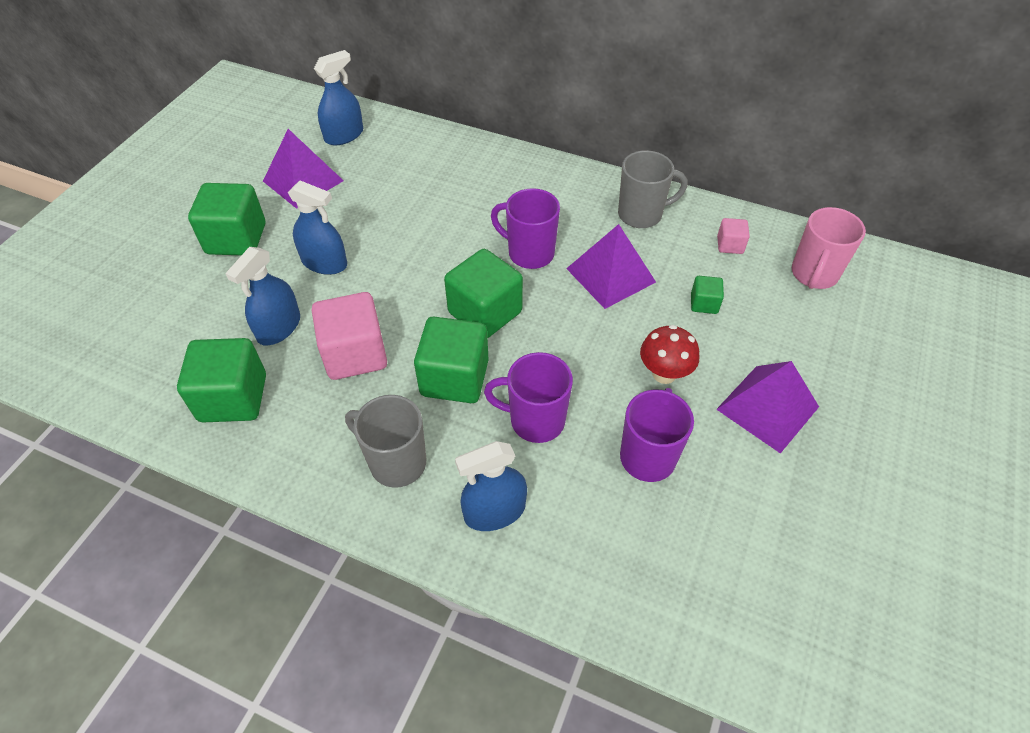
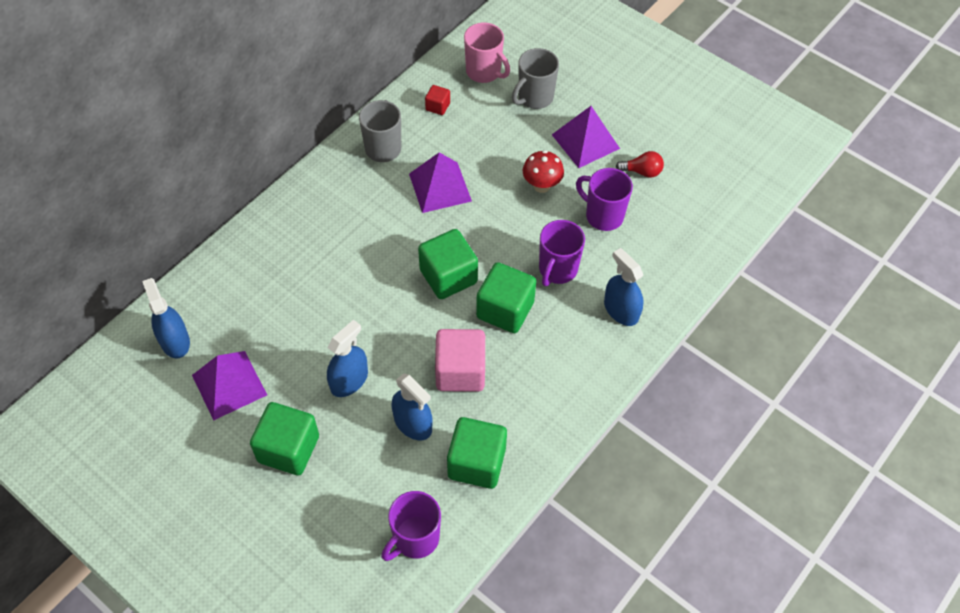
camera: 75 degrees left, 5 degrees up
(396, 462) = (567, 360): grey mug -> grey mug (534, 98)
(494, 511) = (621, 310): blue spray bottle -> blue spray bottle turned 150 degrees clockwise
(529, 253) = (396, 232): purple mug -> purple mug (415, 538)
(704, 303) = (488, 142): green cube -> none
(730, 245) = (438, 106): pink cube -> red cube
(753, 491) = (642, 172): none -> red light bulb

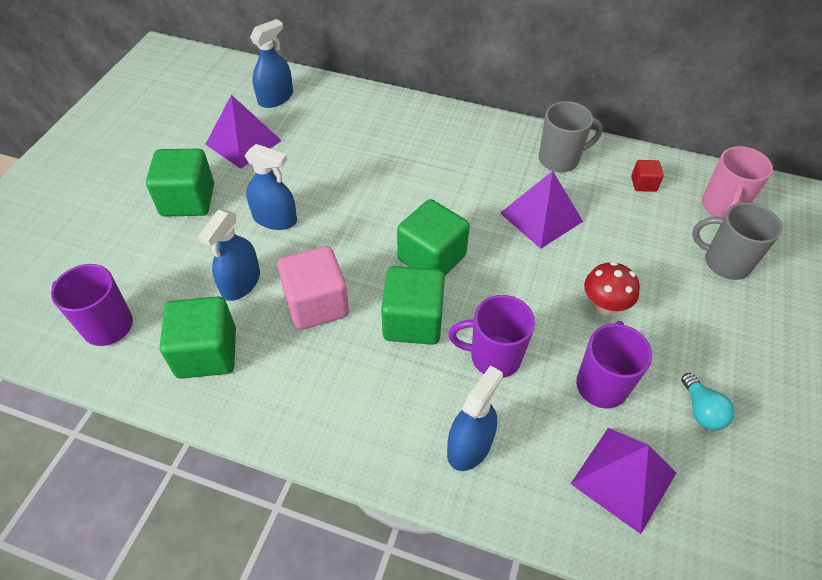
camera: 70 degrees right, 5 degrees down
(585, 141) = (701, 332): purple pyramid -> purple pyramid (623, 478)
(642, 172) = (701, 410): red light bulb -> turquoise light bulb

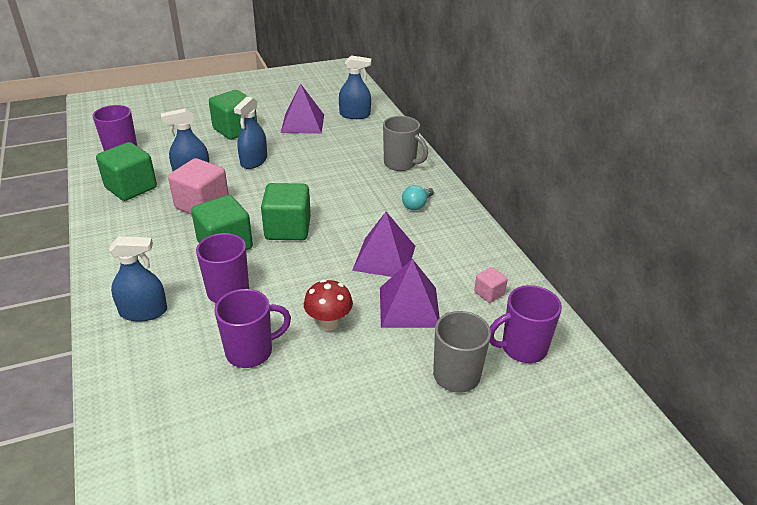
camera: 50 degrees right, 15 degrees down
(275, 219) = (254, 161): blue spray bottle -> blue spray bottle turned 45 degrees clockwise
(560, 160) = (457, 242): grey mug -> grey mug (401, 164)
(623, 478) = (173, 396): purple pyramid -> purple pyramid (409, 306)
(643, 184) = (489, 293): red cube -> pink cube
(701, 410) = (274, 417): turquoise light bulb -> turquoise light bulb (417, 205)
(722, 207) = (522, 348): pink mug -> purple mug

